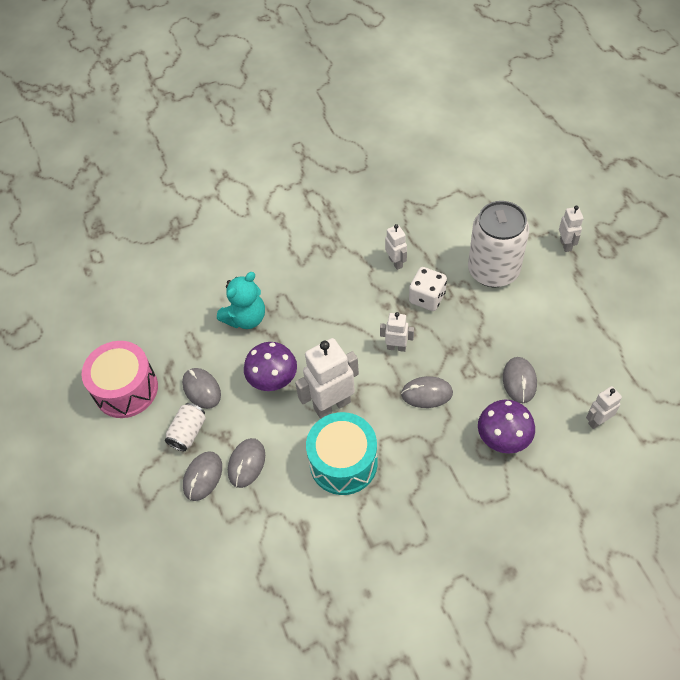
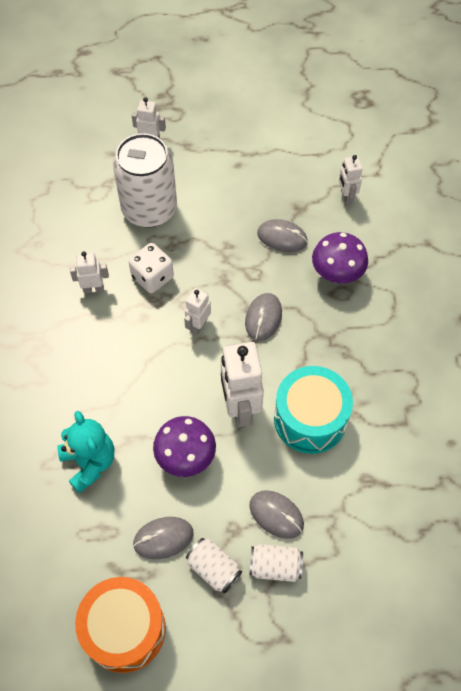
camera: 75 degrees left, 5 degrees up
(126, 389) = (124, 629): pink drum -> orange drum
(203, 477) = (275, 566): grey mouse -> white can

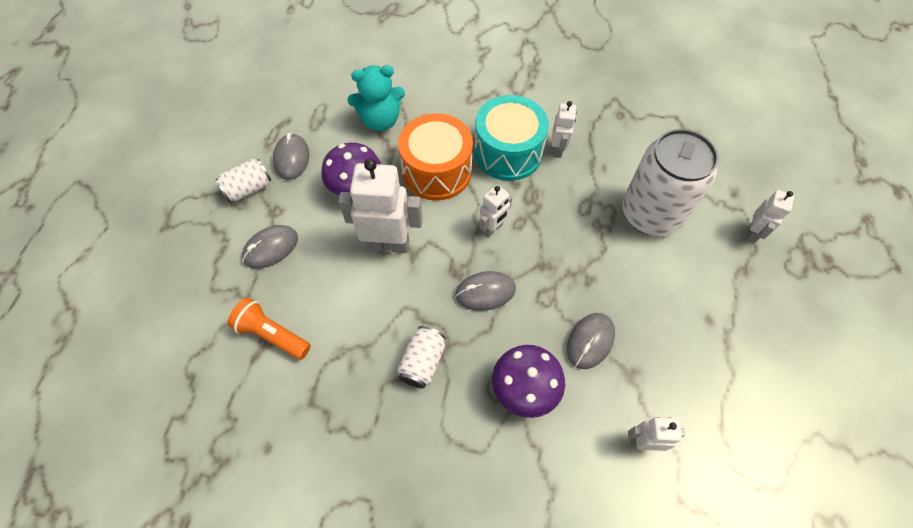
camera: 105 degrees right, 0 degrees up
(124, 629) = (234, 121): orange drum -> orange drum (437, 171)
(152, 277) = (561, 200): white dice -> none
(198, 325) = (493, 229): white robot -> white robot turned 90 degrees clockwise
(263, 318) = (485, 292): grey mouse -> grey mouse turned 45 degrees counterclockwise
(275, 566) = (226, 235): white can -> white can (422, 362)
(310, 419) = (353, 305): turquoise drum -> turquoise drum (508, 152)
(360, 477) = (272, 334): none -> orange flashlight

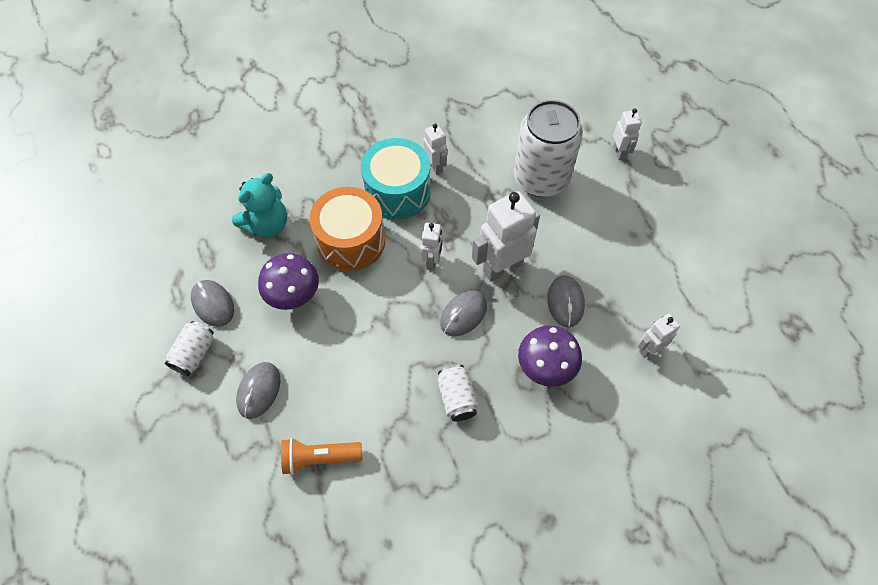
camera: 35 degrees left, 0 degrees up
(388, 244) = (358, 325): white robot -> white robot (502, 267)

